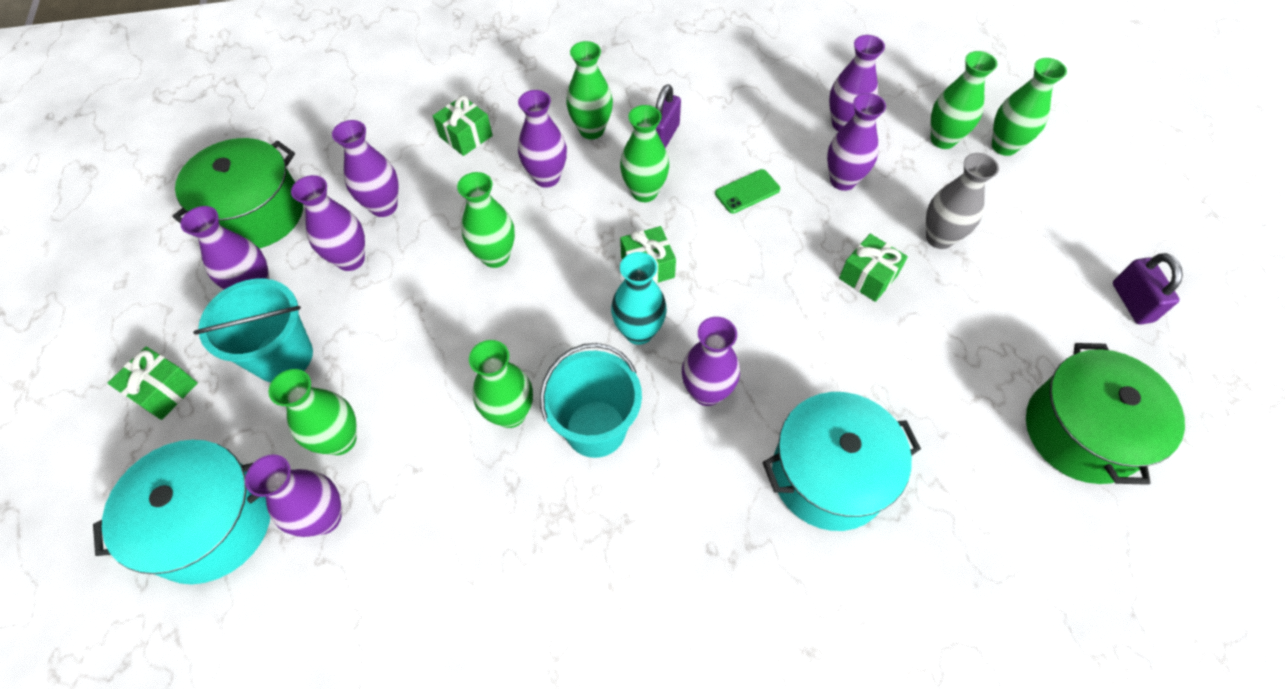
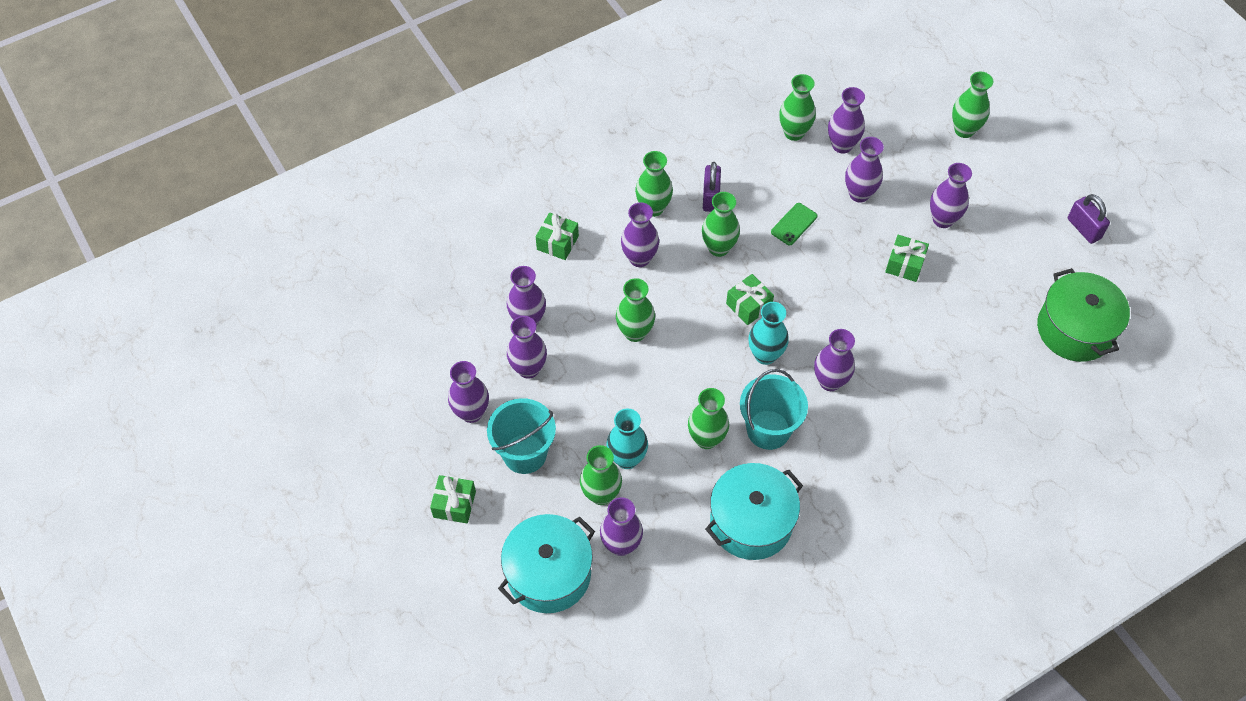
camera: 20 degrees left, 0 degrees up
(256, 214) = (432, 357): green pot -> none
(398, 405) = (627, 459): none -> turquoise vase
(829, 475) = (930, 409): turquoise pot -> turquoise pot (751, 522)
(939, 238) = (943, 219): grey vase -> purple vase
(943, 140) = (919, 137): green vase -> green vase (794, 132)

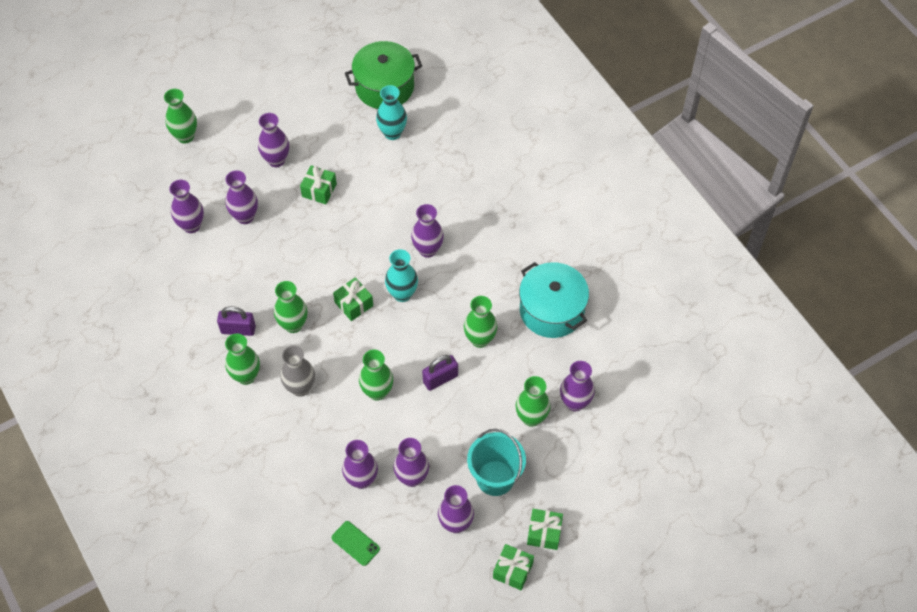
camera: 90 degrees left, 0 degrees up
(549, 573) = (602, 456): turquoise pot -> none
(557, 243) = (279, 456): green gift -> green gift (513, 570)
(627, 459) = (498, 398): turquoise vase -> turquoise vase (392, 133)
(639, 258) = (300, 388): purple vase -> grey vase
(768, 429) = (471, 295): turquoise bucket -> none
(794, 132) = (173, 261): green vase -> none
(794, 224) = (273, 267): green phone -> green phone (355, 543)
(1083, 228) = (292, 69): purple padlock -> purple padlock (440, 379)

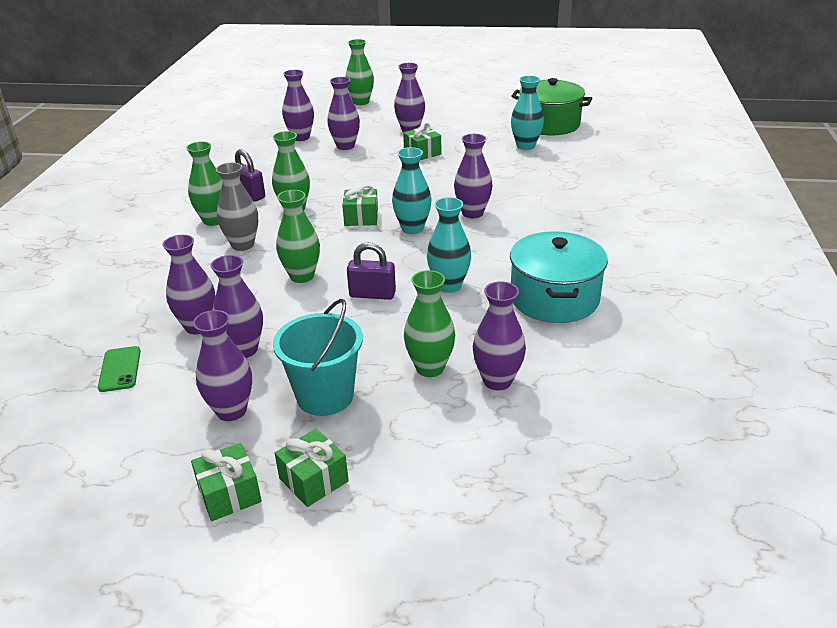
camera: 40 degrees right, 25 degrees down
(480, 339) = (449, 286): green vase -> turquoise vase

